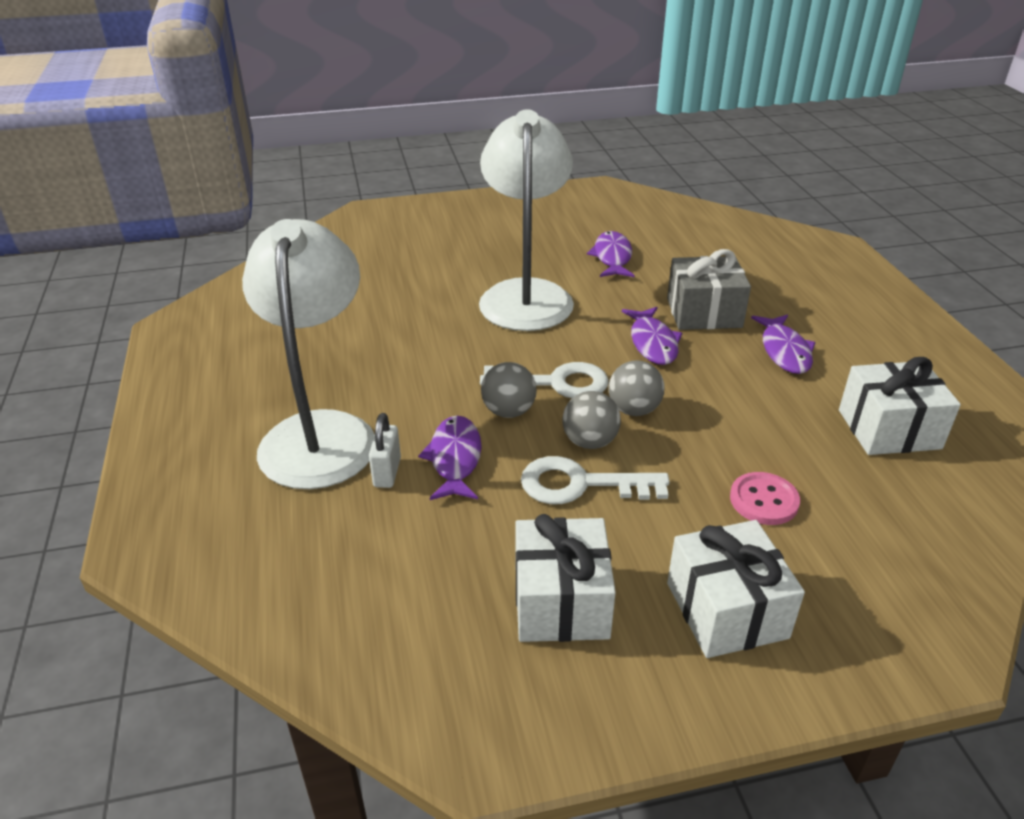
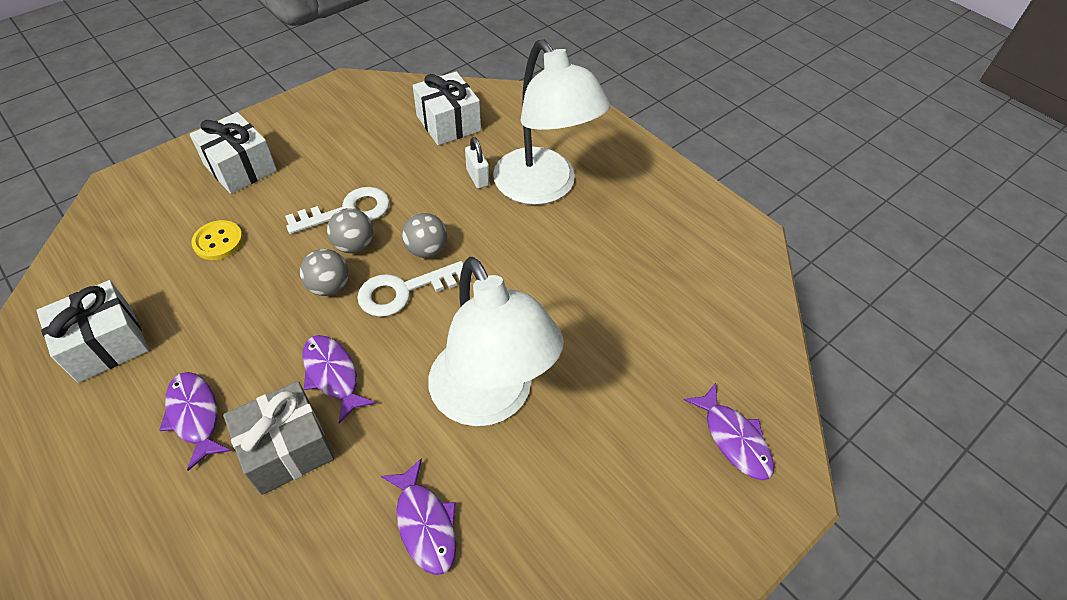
camera: 150 degrees right, 15 degrees up
(455, 459) = (441, 200): purple fish -> purple fish (733, 439)
(561, 602) = (334, 144): white gift -> white gift (448, 123)
(764, 500) = (218, 241): pink button -> yellow button

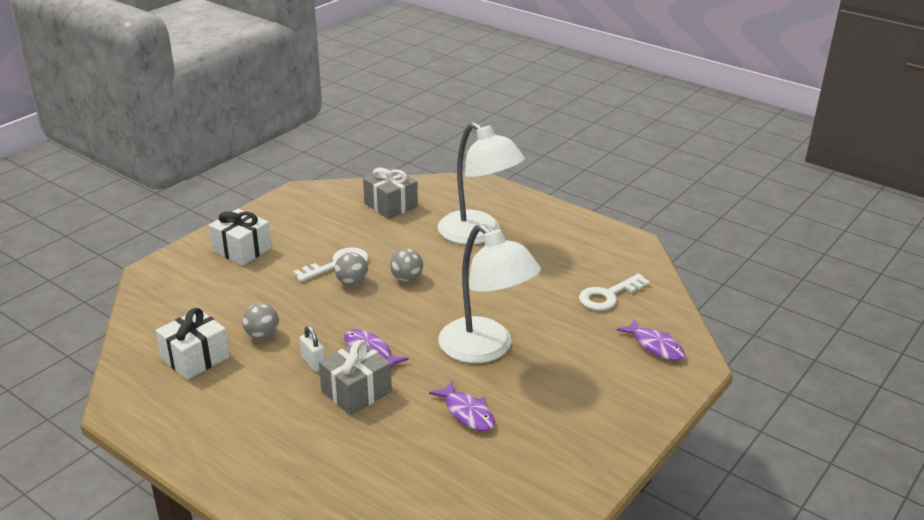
camera: 10 degrees left, 20 degrees down
(195, 416) = (282, 384): purple fish -> none
(218, 241) = (248, 293): yellow button -> none
(329, 286) = (344, 307): grey ball -> grey ball (262, 335)
(404, 291) = (400, 302): white key -> white key (608, 296)
(448, 123) = (391, 205): white gift -> grey gift
(477, 177) = (427, 234): white padlock -> white padlock (313, 362)

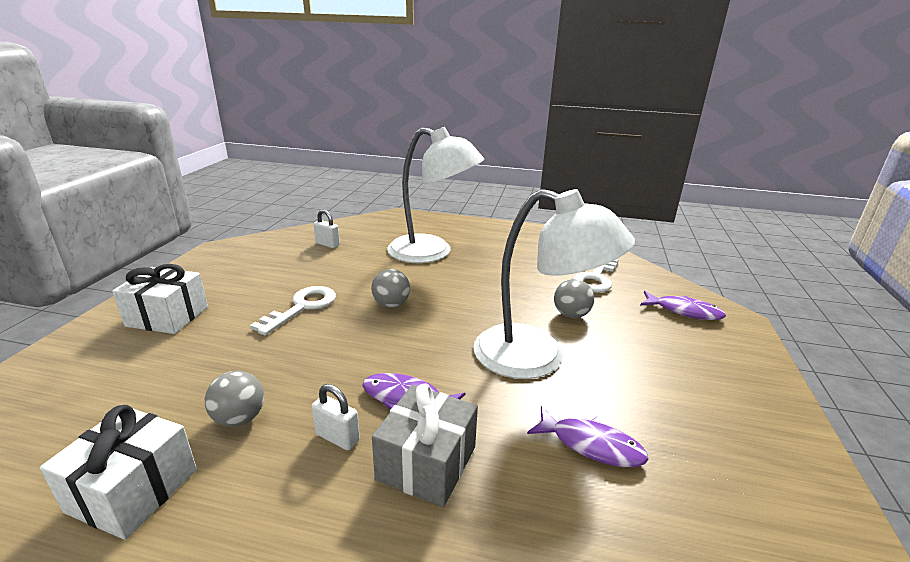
camera: 25 degrees left, 5 degrees down
(352, 282) = (330, 322): grey ball -> grey ball (571, 315)
(391, 205) = (327, 244): grey gift -> white padlock

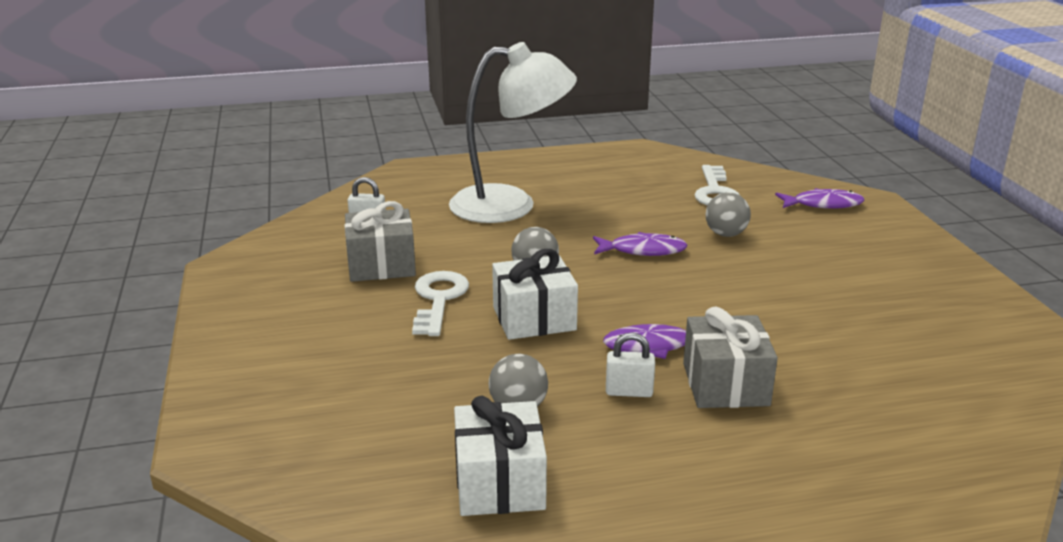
camera: 25 degrees left, 0 degrees up
(167, 316) = (289, 351): white gift -> white gift (534, 318)
(300, 272) = (381, 265): none -> grey gift
(537, 357) = (732, 280): white lamp -> none
(591, 445) = (839, 332): purple fish -> purple fish (643, 250)

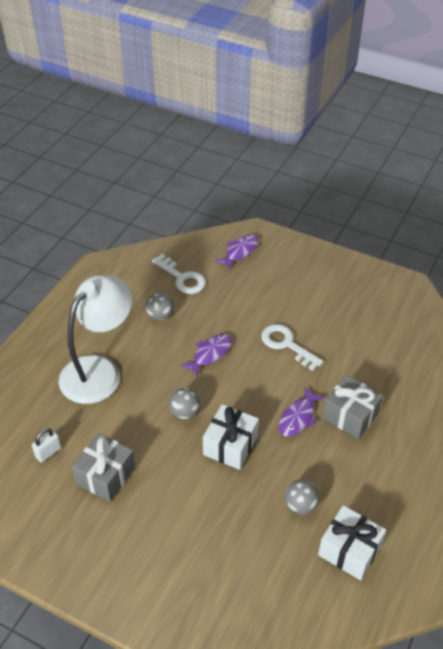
camera: 50 degrees left, 20 degrees up
(438, 299) = (171, 473): white key -> white key (286, 345)
(629, 392) = (325, 454): white padlock -> none
(725, 234) = (228, 310): grey ball -> grey ball (160, 315)

